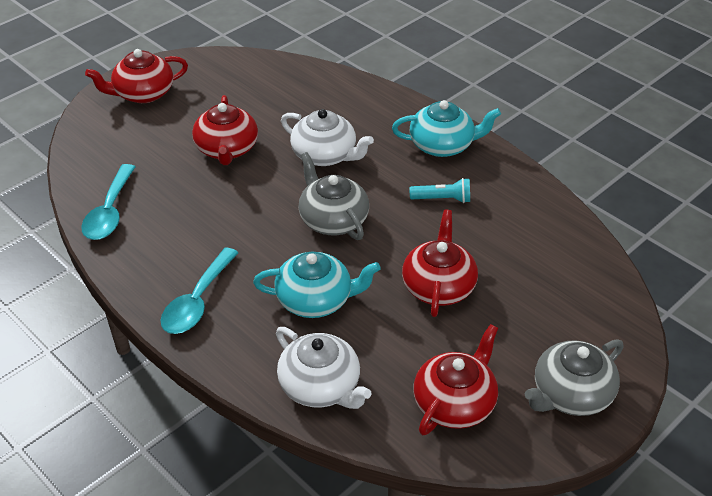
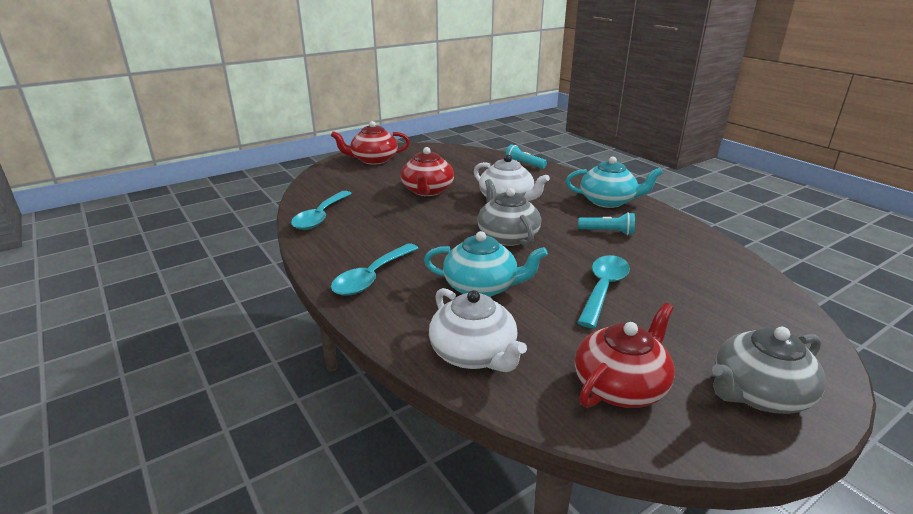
camera: 10 degrees right, 15 degrees down
(338, 83) = (524, 164): none -> turquoise flashlight
(438, 286) = (603, 289): red teapot -> turquoise spoon

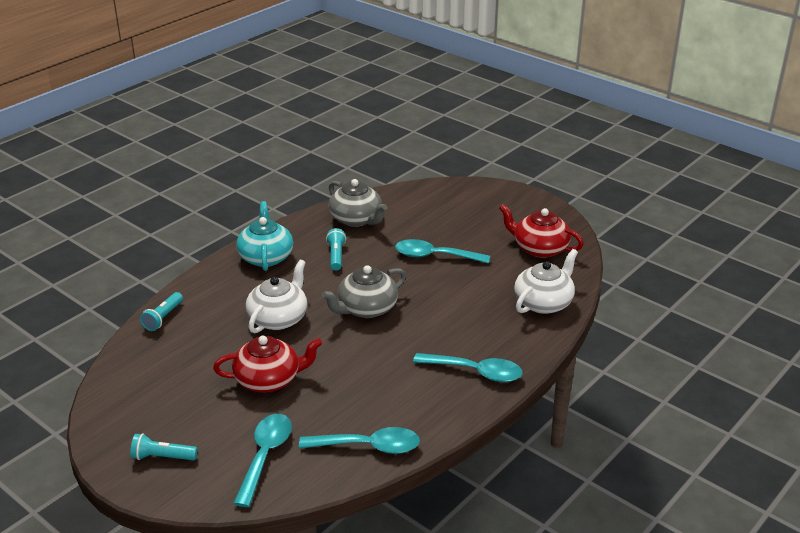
camera: 105 degrees left, 5 degrees up
(346, 184) = (265, 456): none -> turquoise spoon
(373, 160) = (162, 457): red teapot -> turquoise flashlight
(481, 287) = (460, 311): turquoise teapot -> none
(758, 393) = (518, 207): grey teapot -> grey teapot (356, 219)

